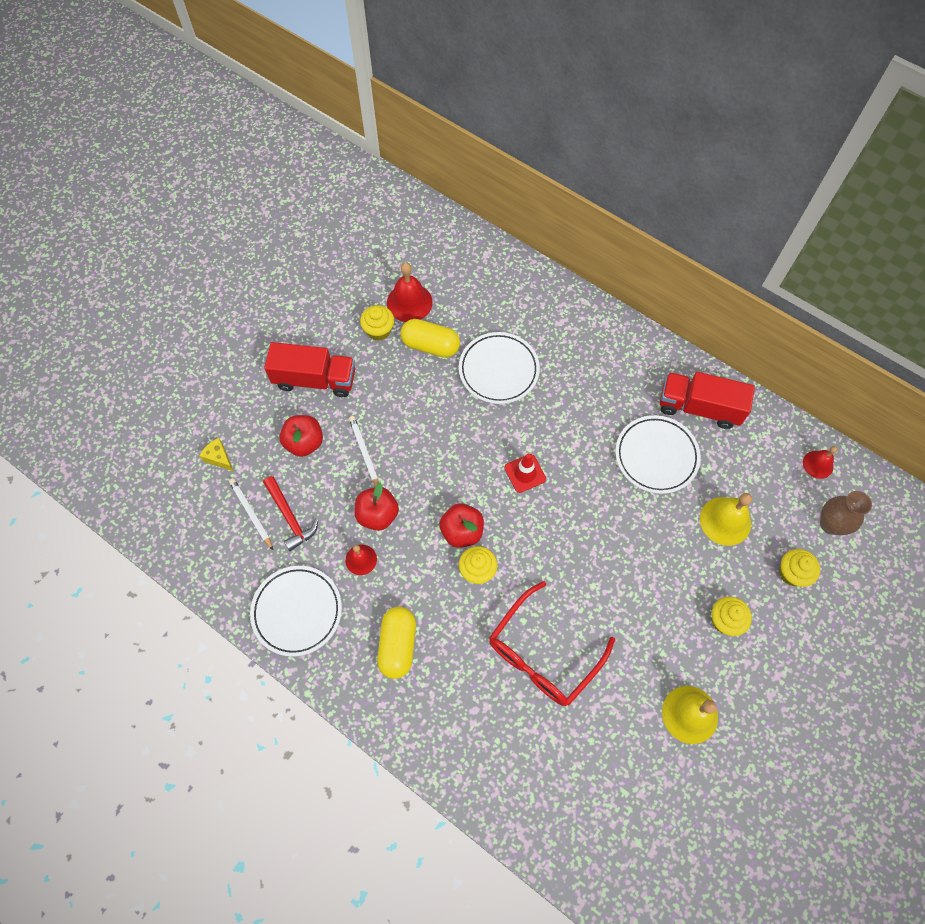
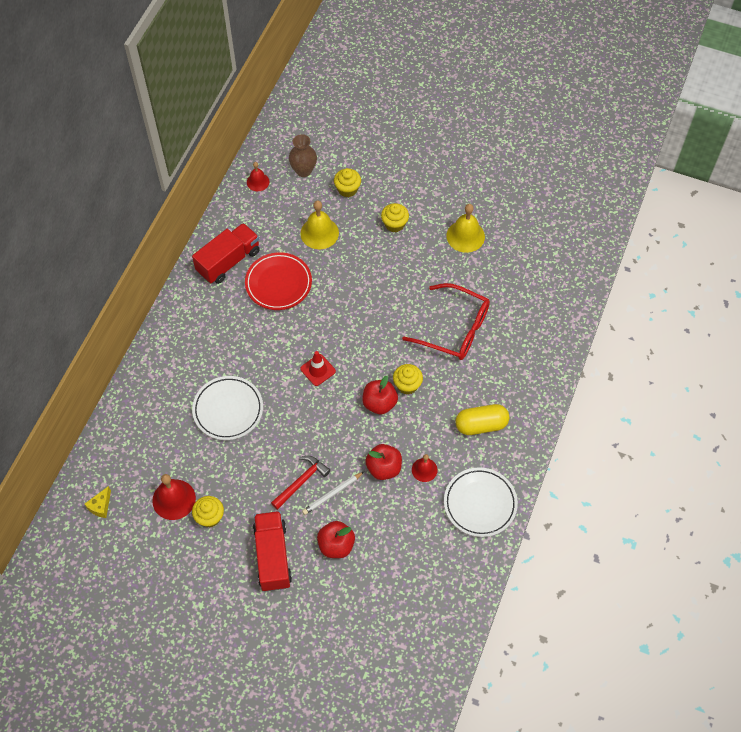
camera: 105 degrees left, 5 degrees down
(219, 458) = (370, 612): yellow cheese -> yellow cheese (100, 506)
(251, 513) = (412, 567): white pencil -> none
(290, 517) = (406, 534): red hammer -> red hammer (301, 481)
(430, 345) = (215, 469): yellow capsule -> none
(656, 456) = (278, 283): white plate -> red plate
(699, 407) = (228, 261): red truck -> red truck turned 135 degrees counterclockwise

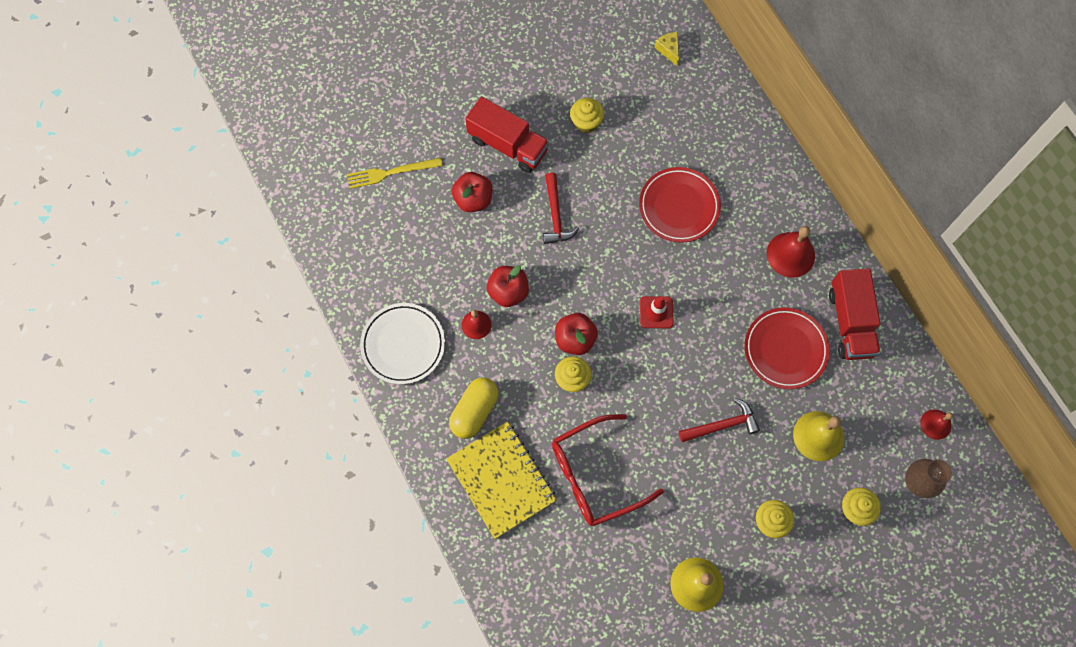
camera: 130 degrees right, 10 degrees up
(174, 499) = (627, 107): red bell -> red bell (790, 254)
(228, 410) = (679, 207): white plate -> red plate
(332, 494) = (522, 231): white pencil -> none
(359, 285) = (722, 425): none -> red hammer
(365, 620) = (391, 173): none -> yellow fork
(507, 377) = (501, 480): none -> yellow notebook

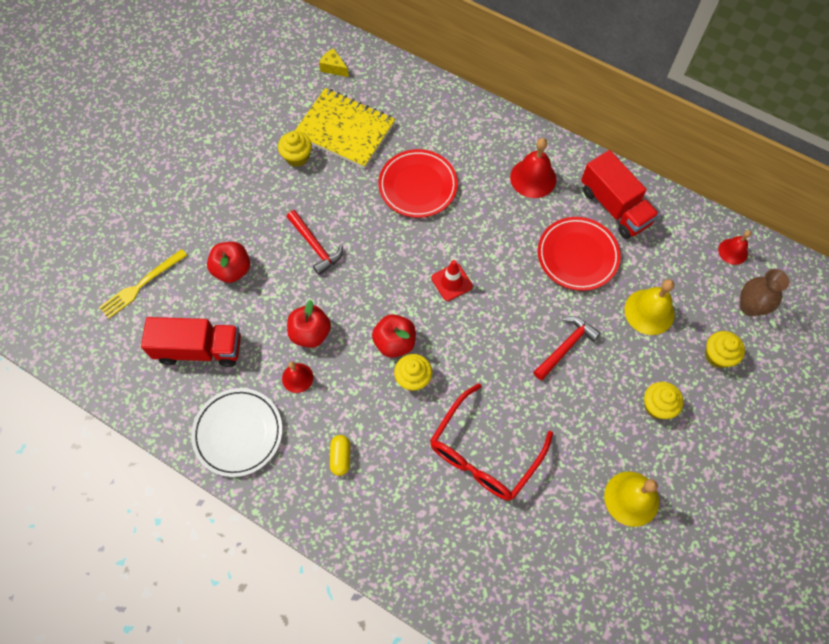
camera: 30 degrees left, 5 degrees down
(474, 411) = (340, 457): yellow capsule -> yellow capsule, size x0.58
(501, 480) = (402, 506): yellow notebook -> yellow notebook (345, 130)
(508, 145) = (238, 208): red truck -> red truck (199, 349)

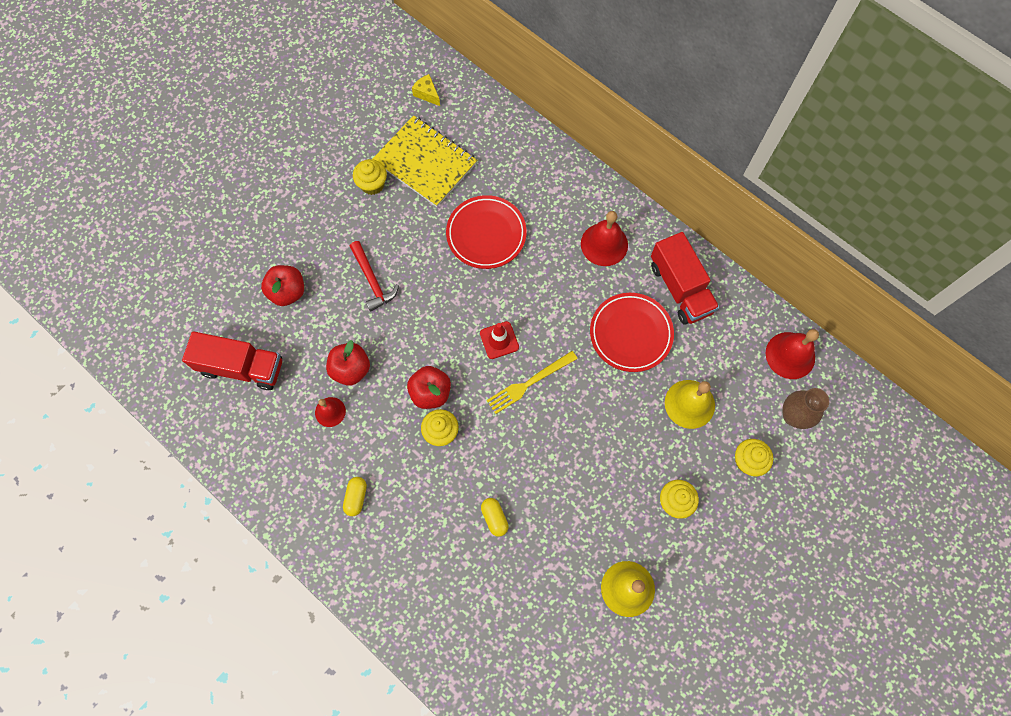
camera: 10 degrees right, 5 degrees up
(141, 285) = (198, 293): yellow fork -> yellow fork (529, 383)
(238, 433) = (264, 457): white plate -> none
(484, 453) = (494, 518): red glasses -> yellow capsule
(566, 346) = (598, 425): red hammer -> none
(733, 251) = (790, 355): red bell -> red bell, size x1.65

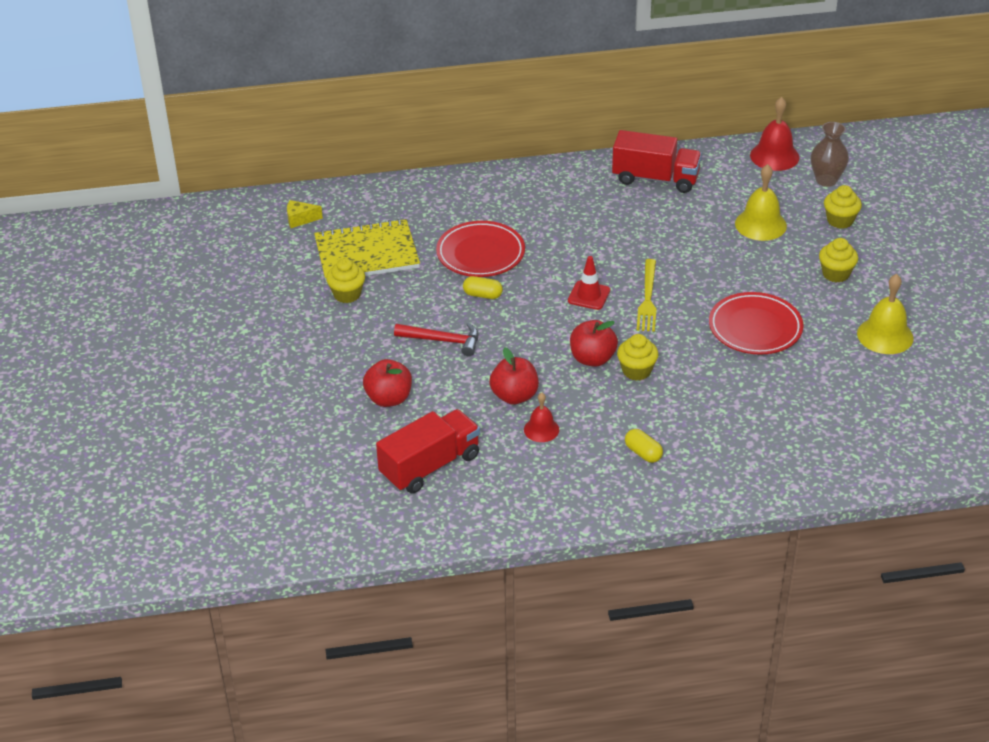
camera: 50 degrees left, 30 degrees down
(494, 518) = (749, 378): yellow capsule -> yellow capsule (482, 295)
(604, 244) = (569, 196): red bell -> none
(630, 334) = (666, 223): red plate -> red plate (755, 328)

